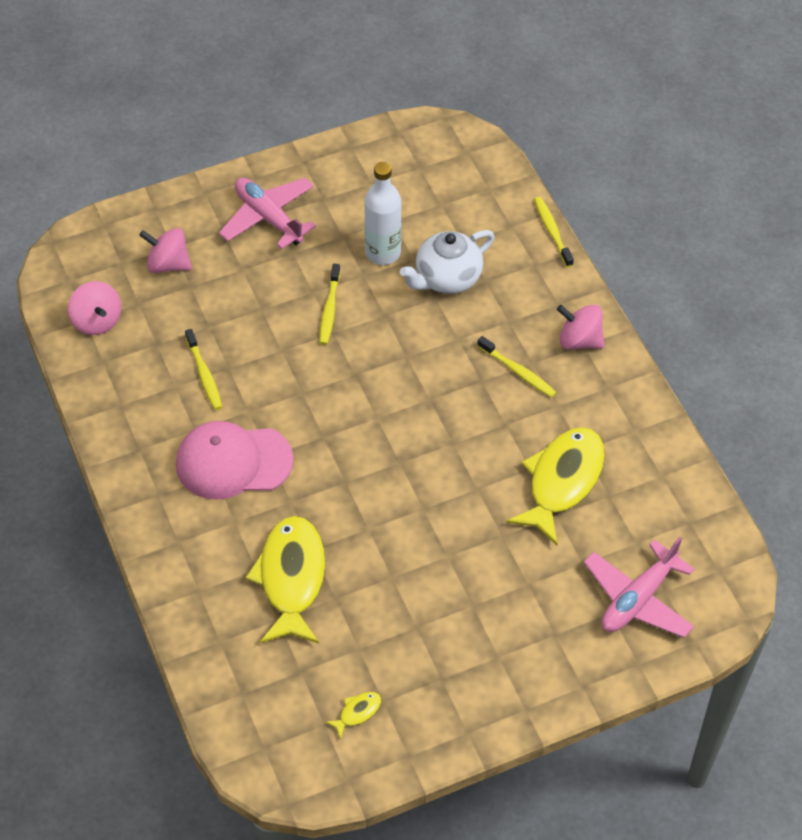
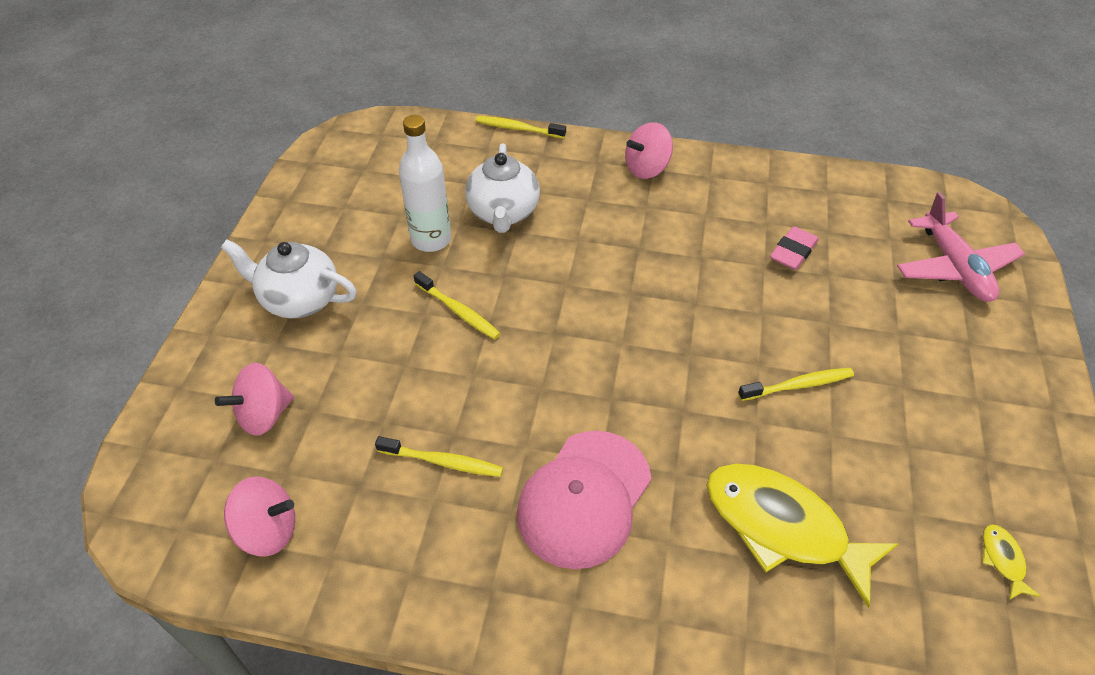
camera: 55 degrees left, 5 degrees down
(268, 218) = (299, 299): pink plane -> white teapot
(518, 371) = (648, 220): yellow toothbrush -> yellow toothbrush (798, 385)
(562, 481) = (793, 252): yellow fish -> pink eraser

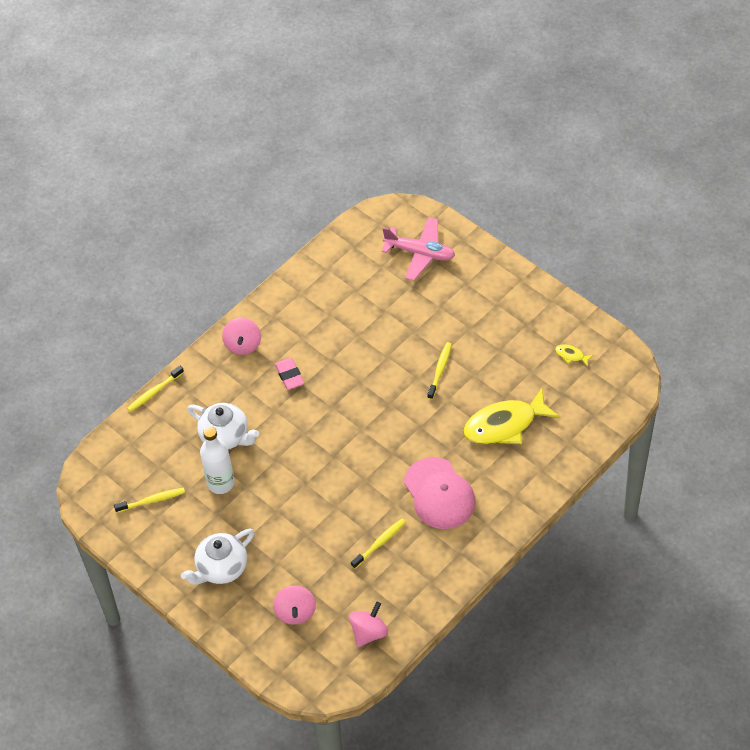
camera: 55 degrees left, 5 degrees up
(458, 311) = (286, 493): yellow toothbrush -> yellow toothbrush (152, 500)
(793, 252) = (358, 316): pink eraser -> pink eraser (289, 375)

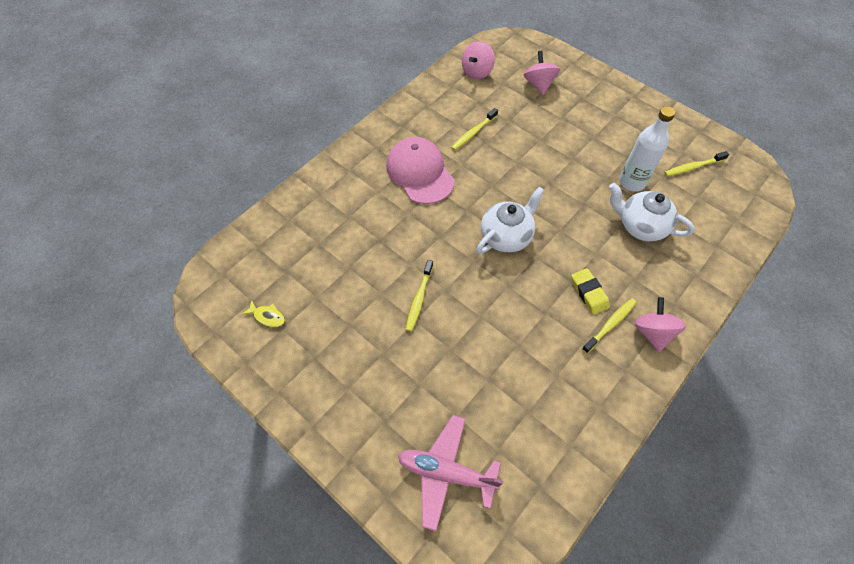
camera: 175 degrees right, 5 degrees up
(154, 392) = (735, 274): yellow toothbrush -> yellow toothbrush (610, 325)
(221, 568) = (610, 114): white teapot -> white teapot (506, 236)
(289, 375) = (589, 293): pink eraser -> yellow eraser
(505, 424) = (351, 237): yellow fish -> none

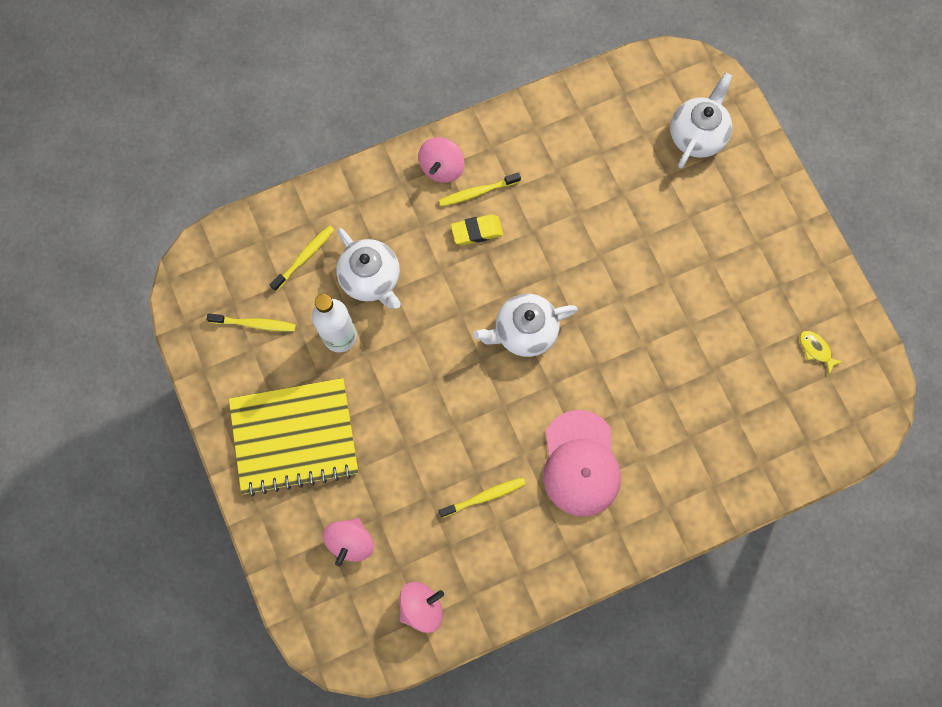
camera: 155 degrees left, 15 degrees up
(419, 299) = (652, 301): yellow toothbrush -> yellow toothbrush (304, 257)
(446, 473) = (697, 135): pink plane -> white teapot
(589, 293) = (477, 231): yellow eraser -> yellow eraser turned 75 degrees clockwise
(613, 119) = (294, 437): none -> yellow notebook

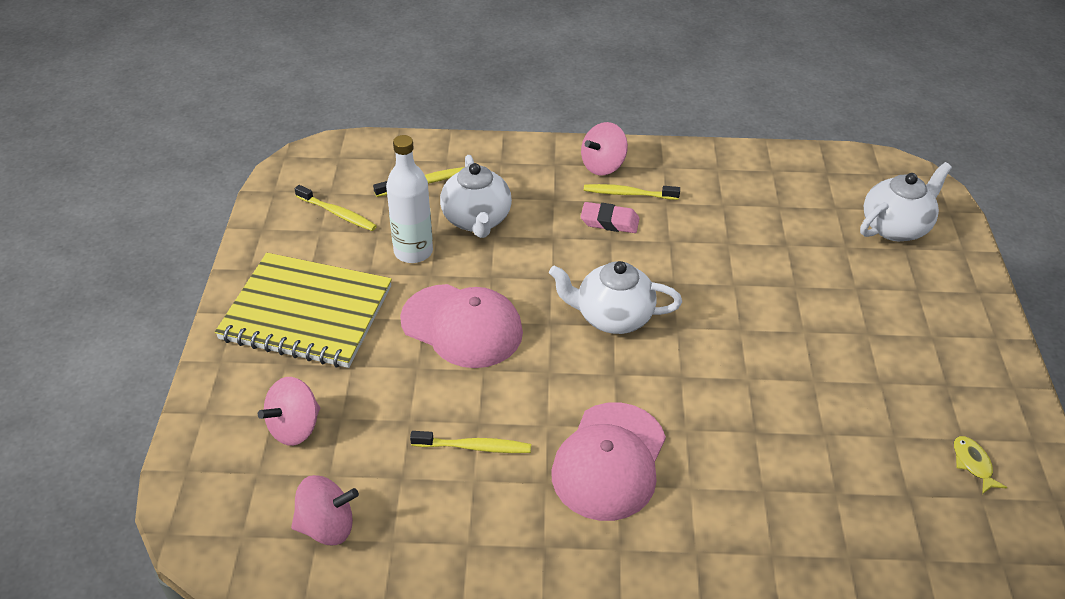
camera: 25 degrees right, 30 degrees down
(418, 393) = (462, 326): none -> pink cap
(477, 231) = (609, 222): yellow eraser -> pink eraser

